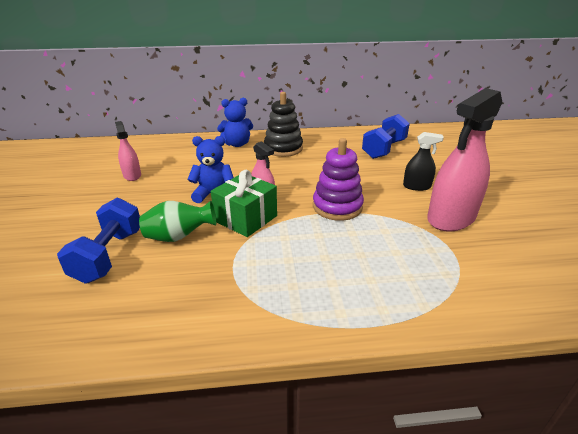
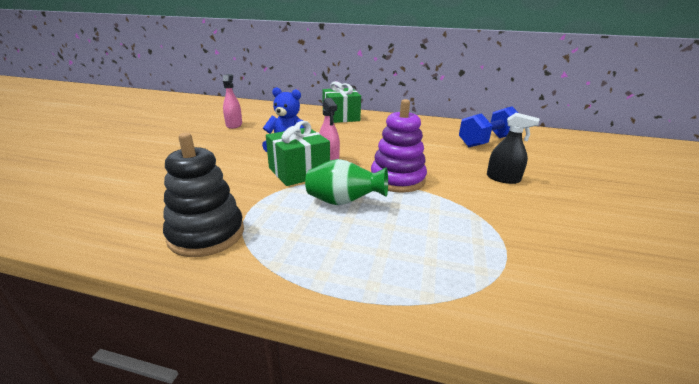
camera: 20 degrees right, 5 degrees down
(109, 255) = (161, 175): blue dumbbell -> none
(179, 237) = (228, 173): green vase -> green vase (343, 202)
(237, 144) = (341, 117): blue teddy bear -> green gift
(283, 148) = (381, 126): black stacking toy -> black stacking toy (206, 234)
(451, 218) = (527, 215): pink spray bottle -> none

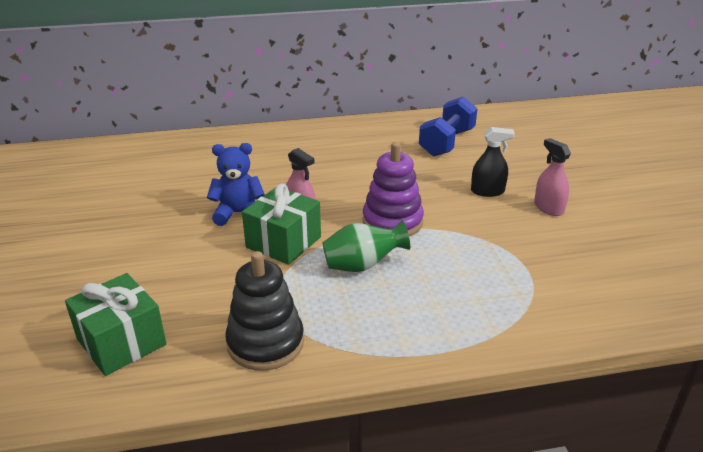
camera: 25 degrees left, 5 degrees up
(234, 125) = (127, 193): pink spray bottle -> pink spray bottle (548, 208)
(341, 117) = (256, 143): green gift -> green gift (121, 342)

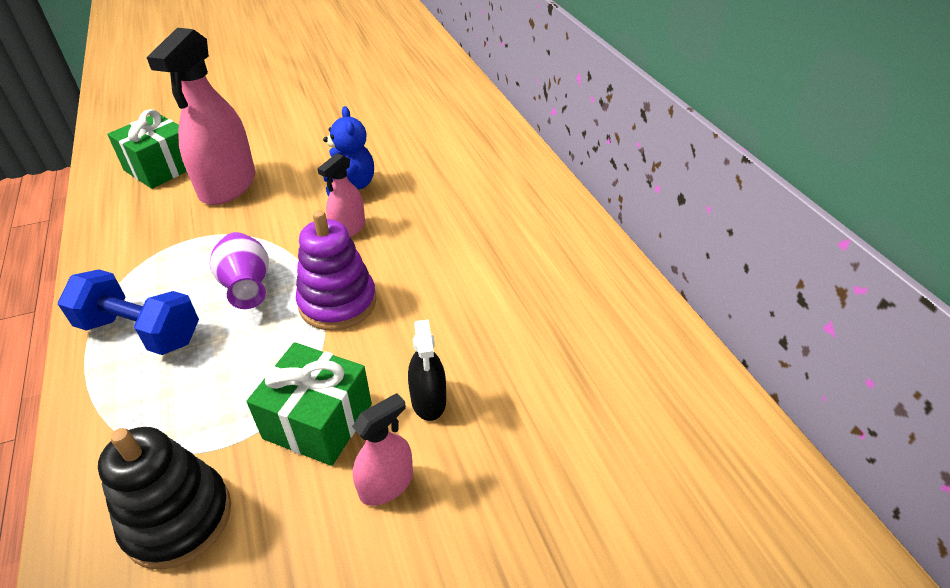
camera: 80 degrees right, 10 degrees up
(193, 286) = (228, 185): none -> pink spray bottle
(265, 343) = (137, 240): black stacking toy -> black stacking toy (178, 518)
(283, 242) = (296, 225): green gift -> green gift (318, 421)
(362, 265) = (247, 286): green vase -> purple vase
(447, 142) = (577, 345): blue dumbbell -> blue dumbbell (141, 331)

